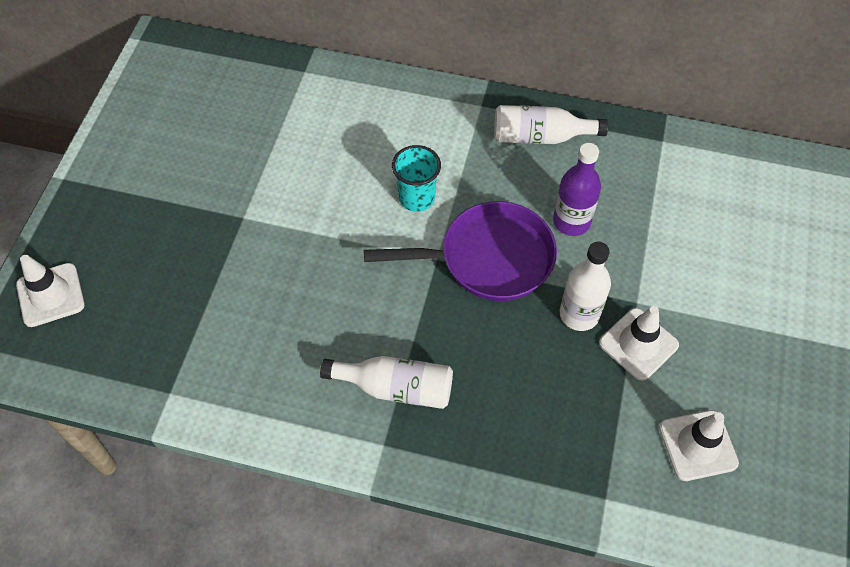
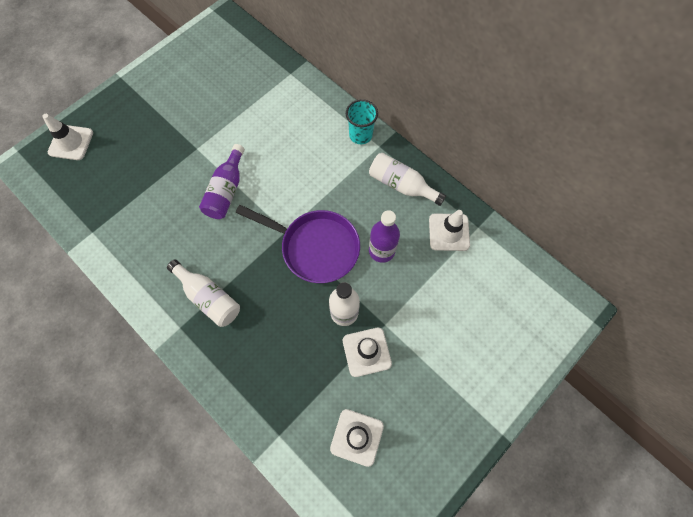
camera: 30 degrees right, 10 degrees up
(323, 249) = (226, 191): none -> purple bottle
(416, 198) = (300, 187): turquoise cup -> turquoise cup (360, 135)
(634, 162) = (449, 232): none -> white traffic cone

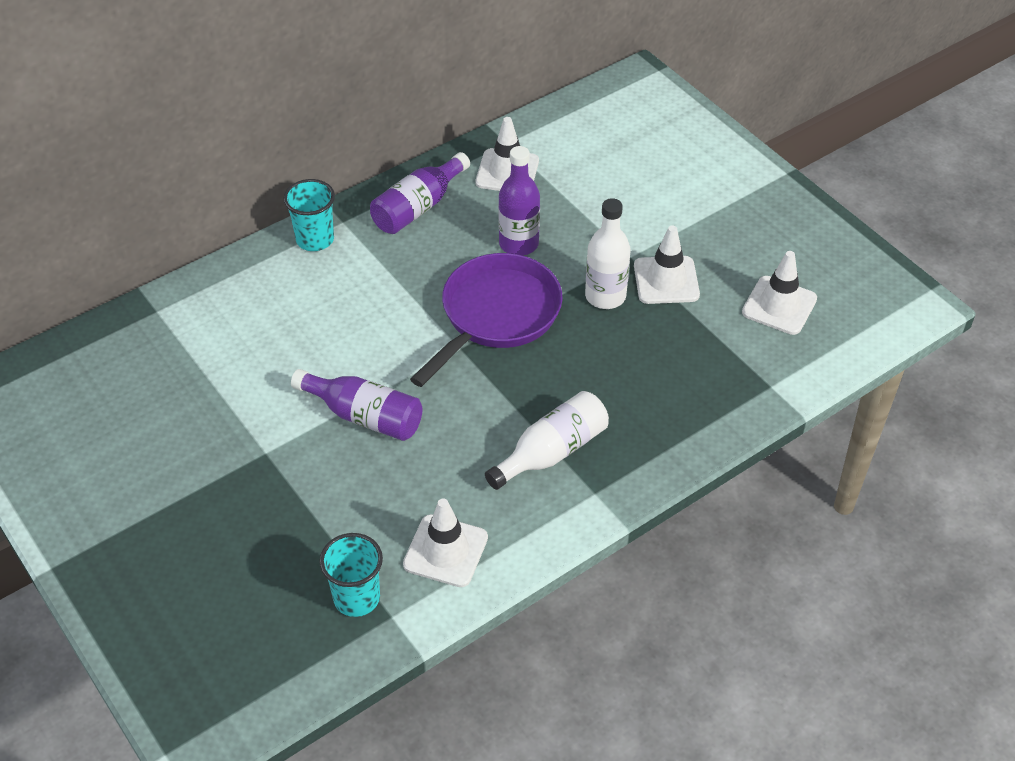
camera: 80 degrees left, 20 degrees down
(71, 142) = (181, 653): white traffic cone -> white traffic cone (445, 551)
(103, 213) = (356, 598): none -> turquoise cup
(401, 185) = (418, 207): white bottle -> purple bottle

